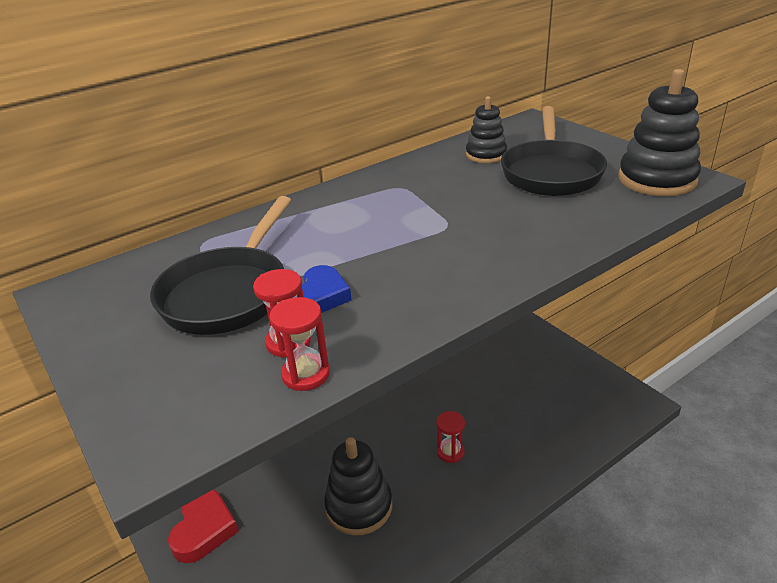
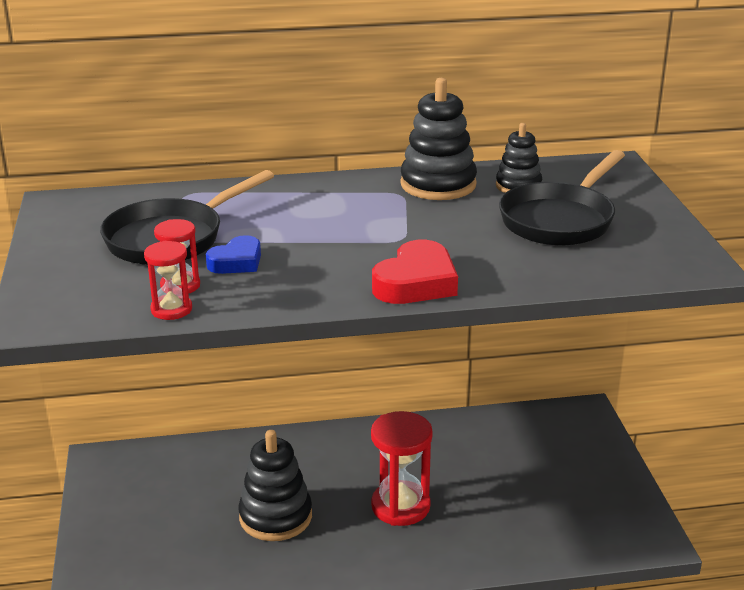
camera: 25 degrees right, 5 degrees down
(204, 529) = (129, 481): red heart -> red heart (416, 282)
(450, 452) = (400, 506): red hourglass -> red hourglass, size x1.86
(657, 179) = (659, 256): black stacking toy -> black stacking toy (438, 184)

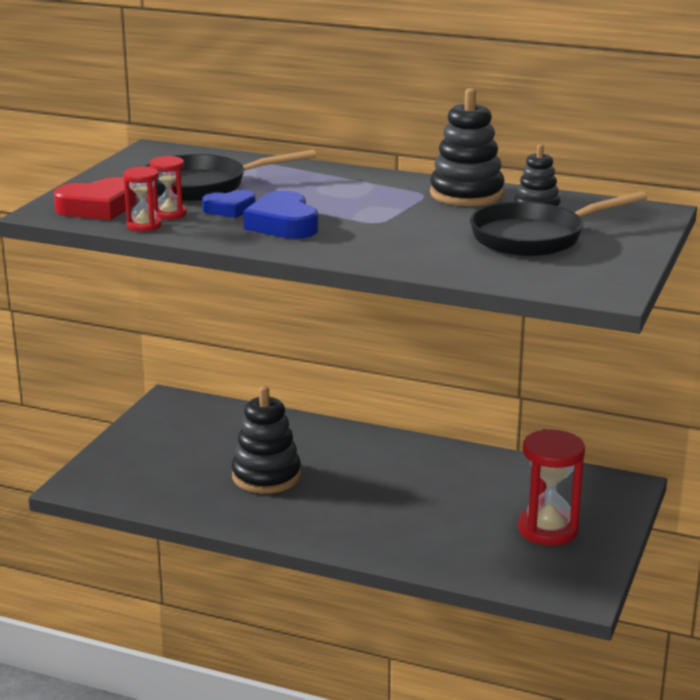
camera: 30 degrees right, 5 degrees down
(315, 267) = (283, 224): none -> blue heart
(400, 506) = (376, 501): red hourglass -> red hourglass (548, 530)
(416, 282) = (345, 250): red heart -> red heart (98, 207)

